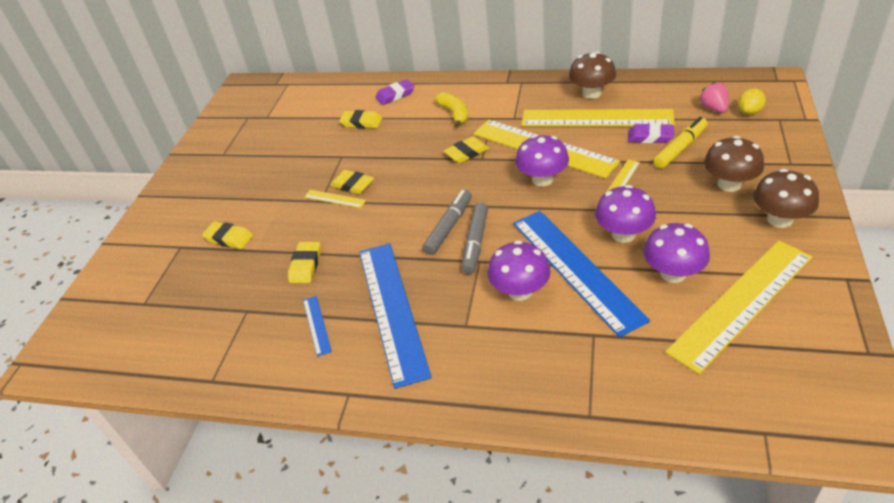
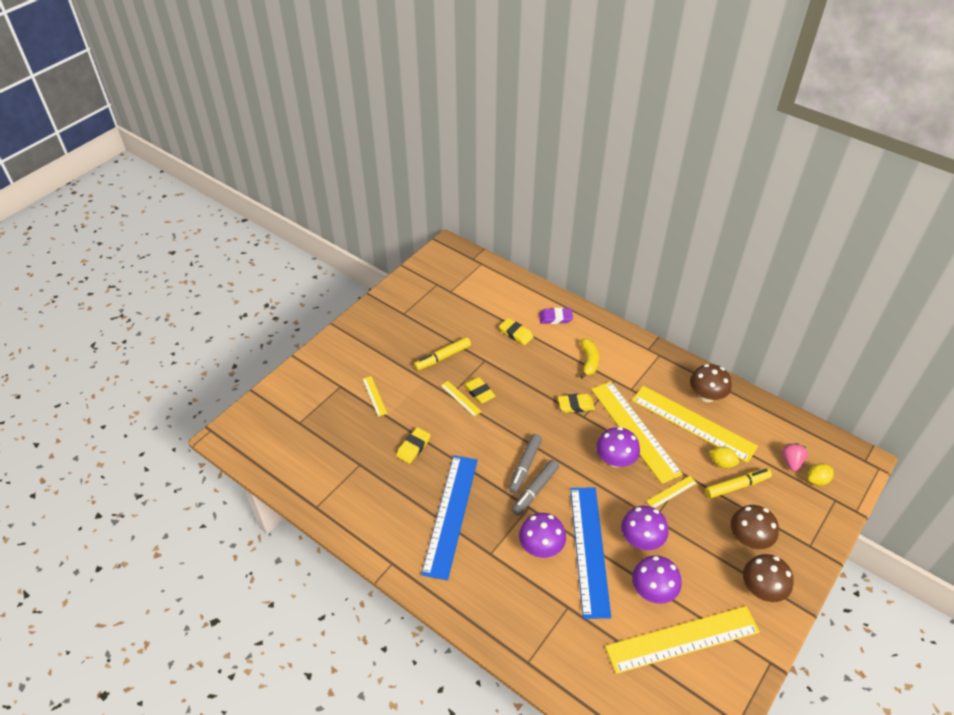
camera: 20 degrees right, 5 degrees up
(229, 238) = (374, 396): yellow eraser -> yellow ruler
(291, 172) = (443, 357): none -> yellow marker
(316, 325) = (397, 500): blue ruler -> none
(449, 227) = (525, 466): grey marker -> grey marker turned 150 degrees clockwise
(650, 137) = (721, 463): purple eraser -> yellow lemon

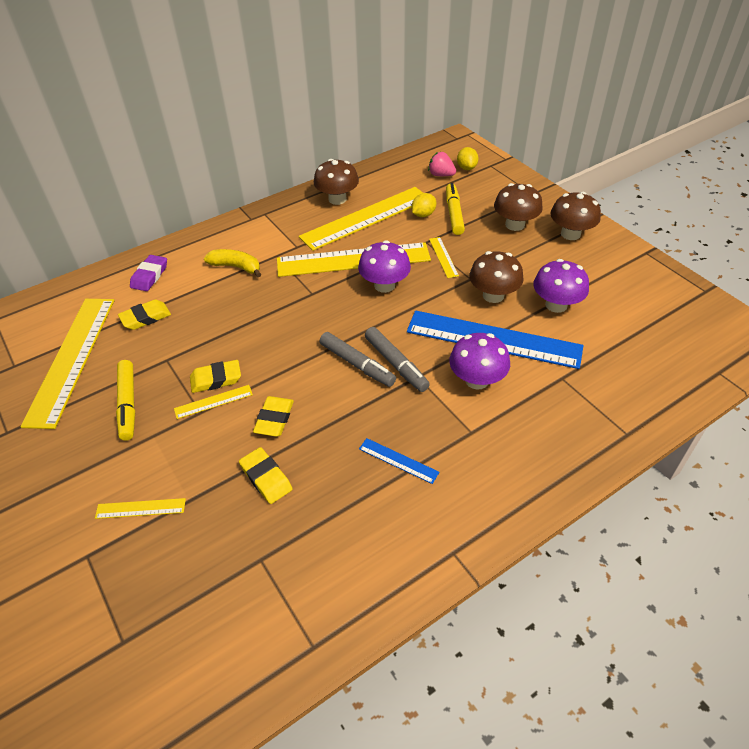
camera: 70 degrees left, 0 degrees up
(450, 514) = (398, 460): blue ruler -> blue ruler, size x0.42
(576, 405) = (292, 295): yellow eraser -> yellow eraser (274, 419)
(641, 539) = (493, 295): purple mushroom -> brown mushroom
(682, 639) = (615, 300): yellow ruler -> yellow ruler (72, 359)

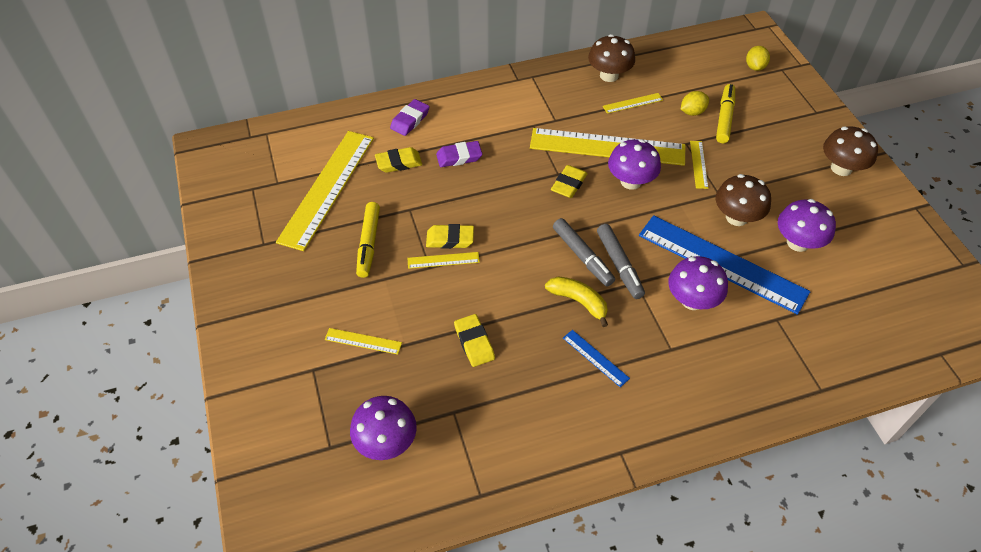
camera: 15 degrees right, 5 degrees up
(189, 616) = (386, 442): none -> purple mushroom
(208, 299) = (459, 157): none -> purple eraser
(236, 267) = (492, 129): yellow banana -> yellow banana (579, 301)
(274, 419) = (494, 290): yellow eraser -> yellow eraser (569, 184)
(366, 218) = (633, 103): yellow ruler -> yellow ruler, size x0.42
(441, 175) = (724, 70): pink strawberry -> none
(515, 225) = (785, 144): brown mushroom -> none

